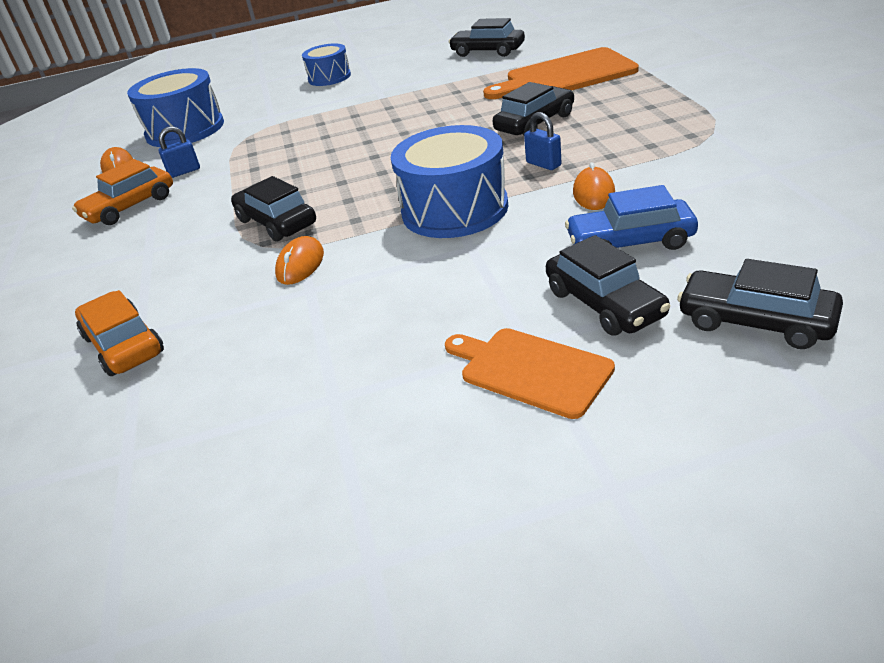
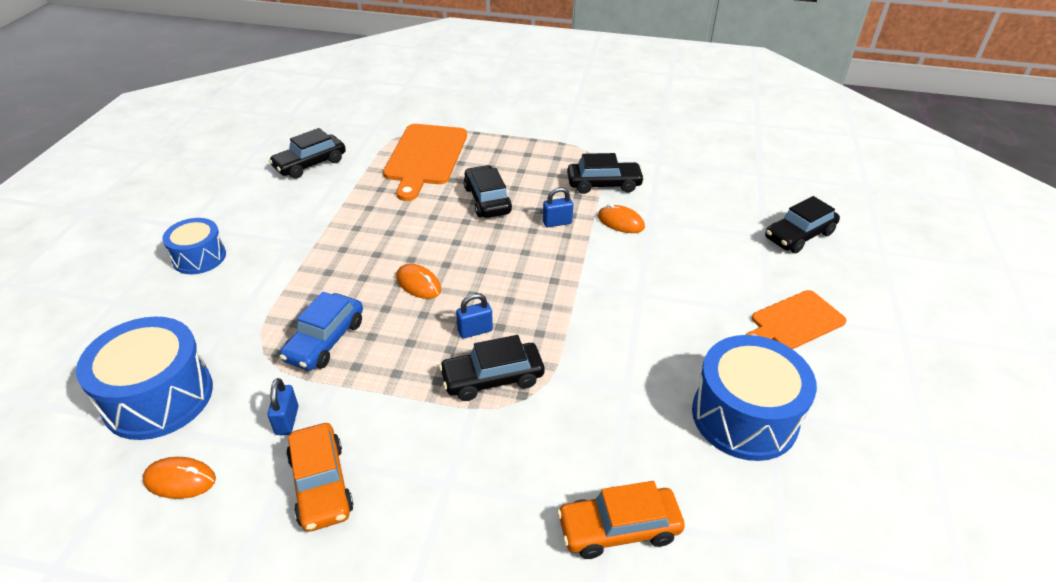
camera: 70 degrees left, 5 degrees up
(300, 264) = (582, 383): orange mouse -> orange mouse (418, 284)
(332, 192) = (475, 331): none -> blue padlock
(455, 209) = (579, 281): blue drum -> blue drum (744, 416)
(604, 304) = (749, 271): black car -> black car (604, 184)
(630, 242) = (692, 235): blue car -> blue car (325, 340)

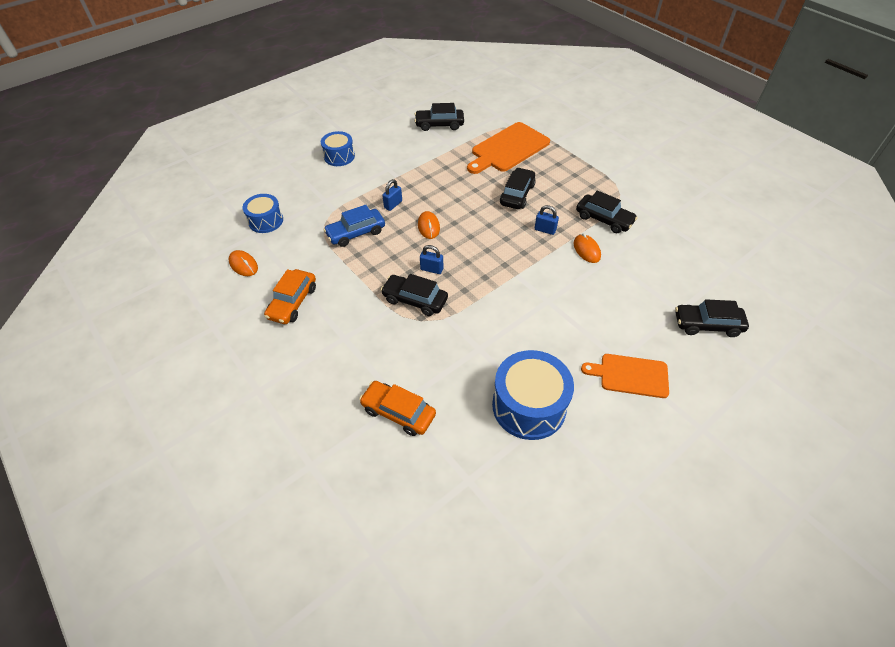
camera: 40 degrees right, 10 degrees up
(158, 397) = (266, 221): blue drum -> blue drum, size x0.60
(287, 420) = (305, 263): blue padlock -> blue padlock (393, 204)

